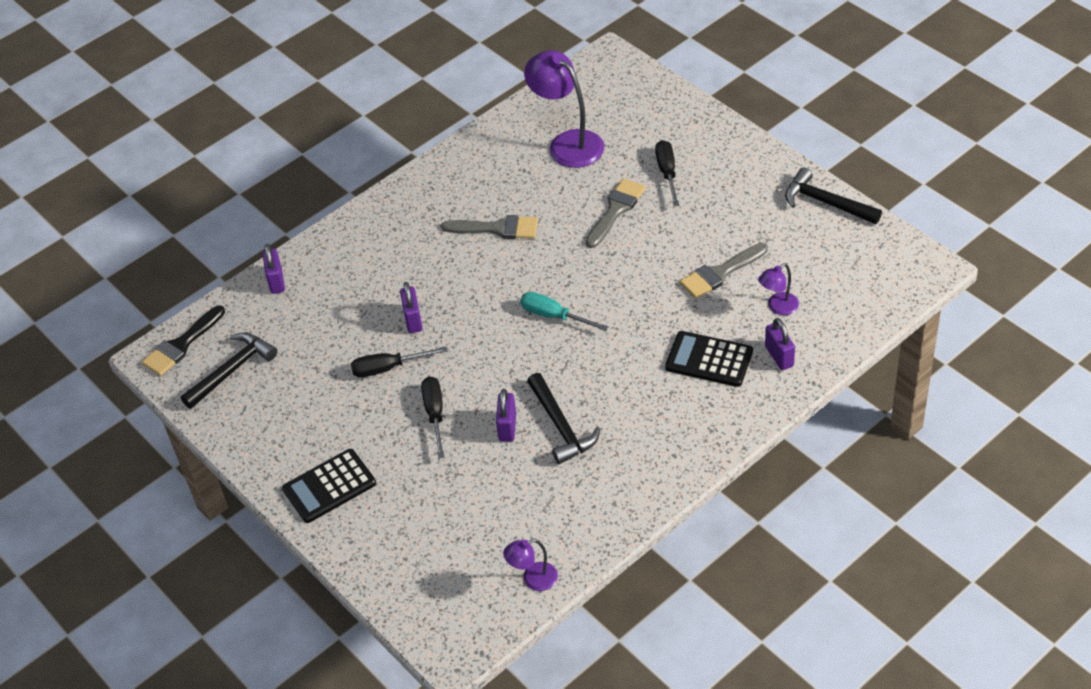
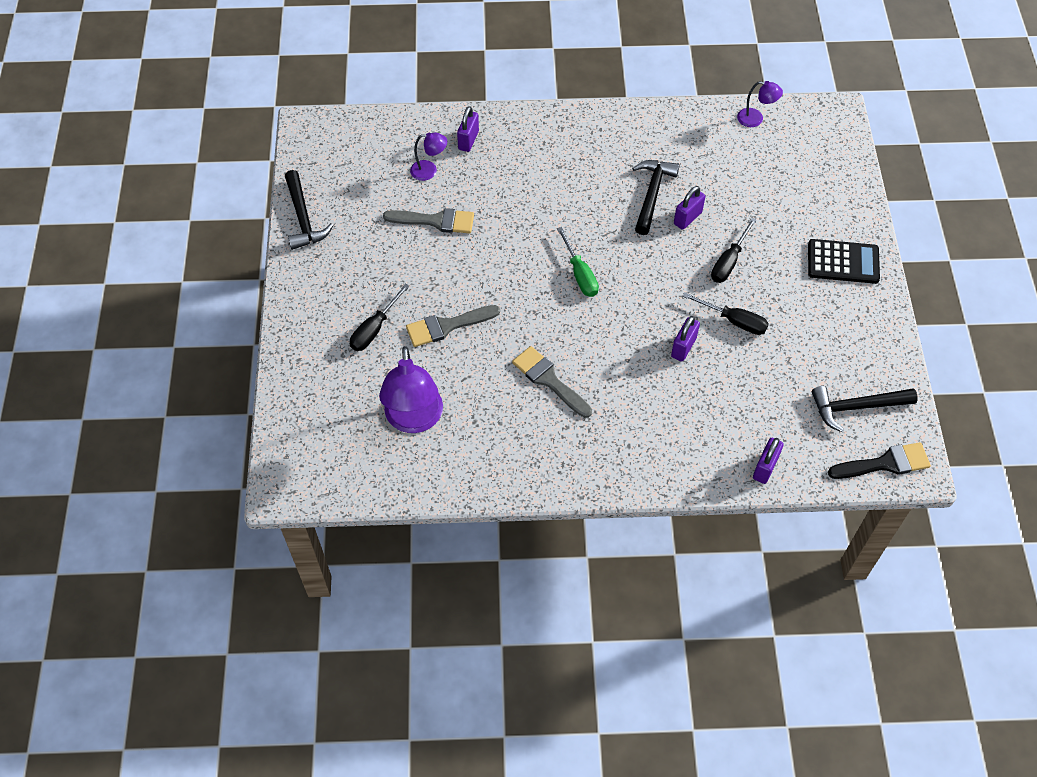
camera: 145 degrees left, 10 degrees up
(554, 316) = (580, 274): turquoise screwdriver -> green screwdriver
(709, 360) = (513, 169): black calculator -> none

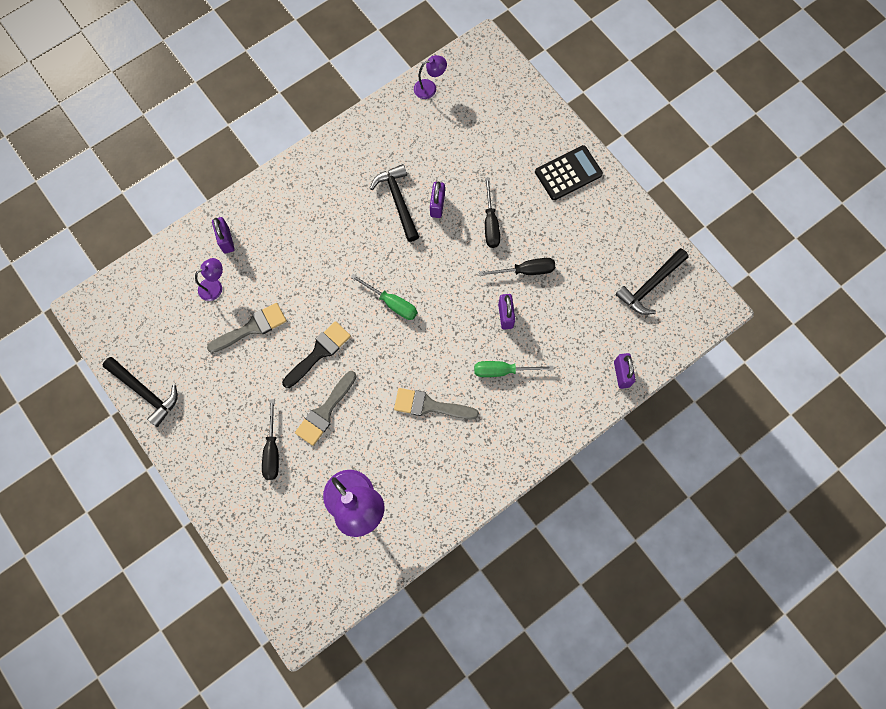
camera: 35 degrees left, 15 degrees up
(644, 393) = (502, 371): none -> green screwdriver
(885, 463) = (695, 317): black brush -> black brush (319, 352)

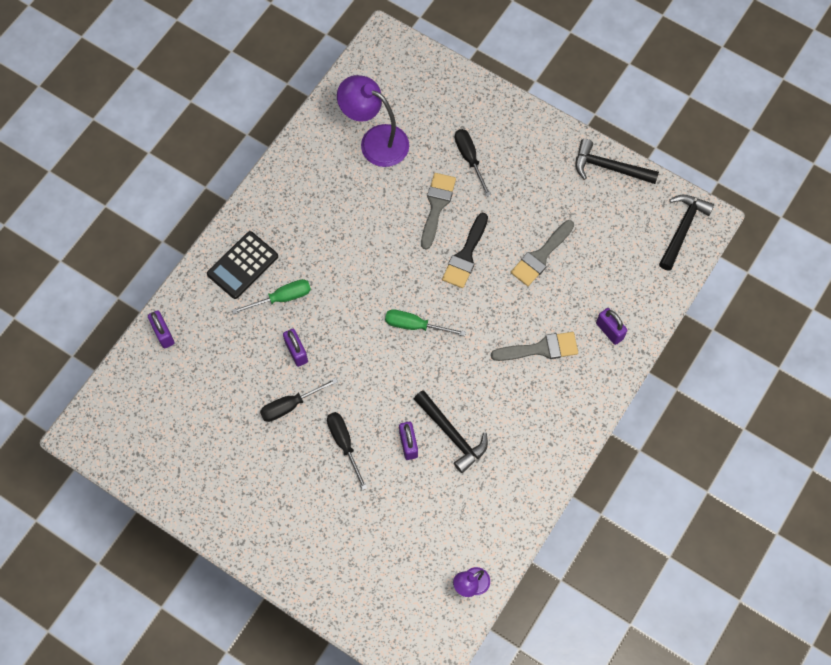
camera: 160 degrees right, 5 degrees down
(215, 286) = (596, 282): purple lamp -> none
(430, 406) = (340, 243): grey brush -> grey brush (540, 349)
(568, 173) = (277, 533): black calculator -> black calculator (243, 265)
(650, 286) = (155, 434): black hammer -> black hammer (682, 228)

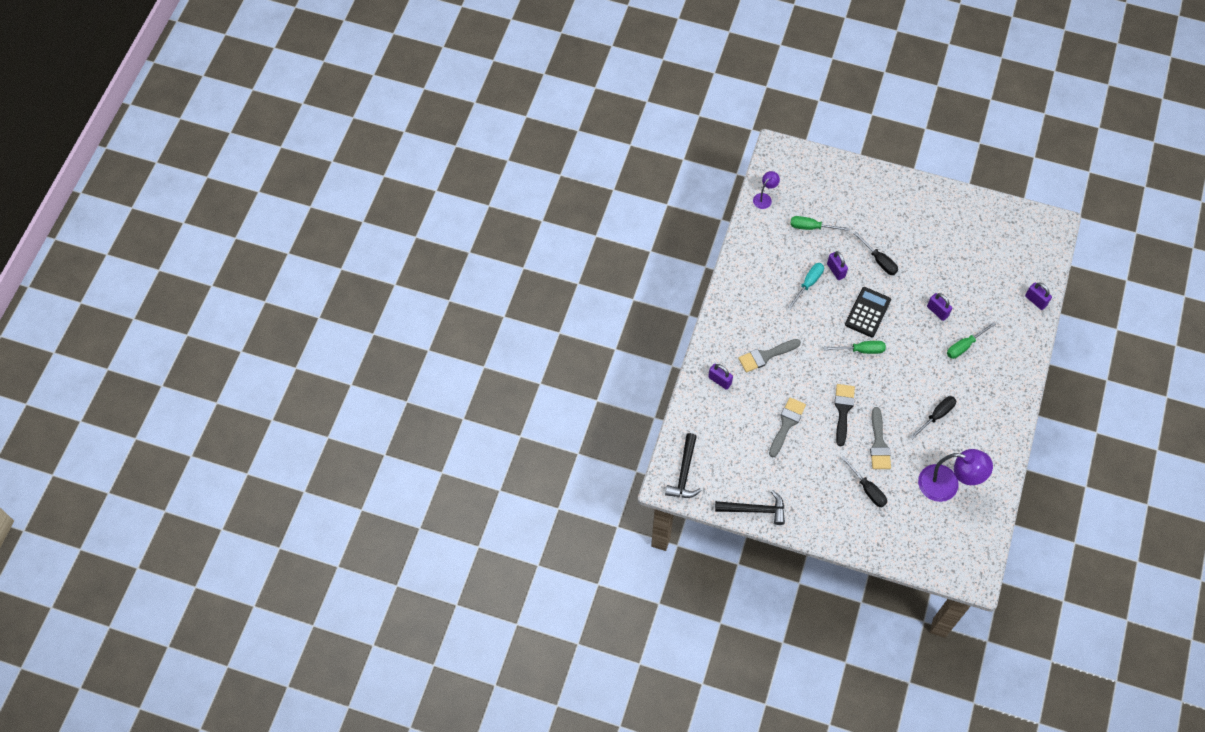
camera: 165 degrees right, 5 degrees down
(243, 265) = (1003, 362): black calculator -> black calculator (867, 312)
(290, 405) = (926, 276): black screwdriver -> black screwdriver (936, 416)
(419, 519) = (811, 227): none -> green screwdriver
(452, 434) = (808, 283): black hammer -> turquoise screwdriver

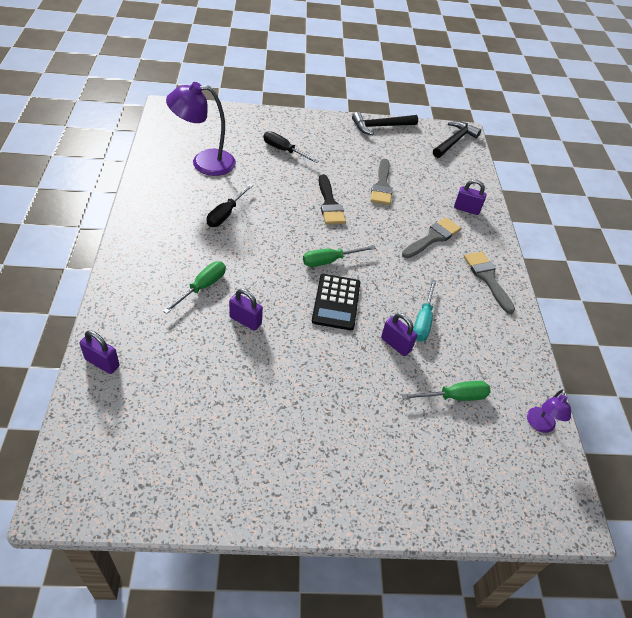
camera: 155 degrees right, 15 degrees down
(684, 473) = (454, 141): black hammer -> black hammer turned 45 degrees clockwise
(879, 260) = (343, 370): black screwdriver -> none
(879, 443) = (283, 183): grey brush -> grey brush (487, 278)

